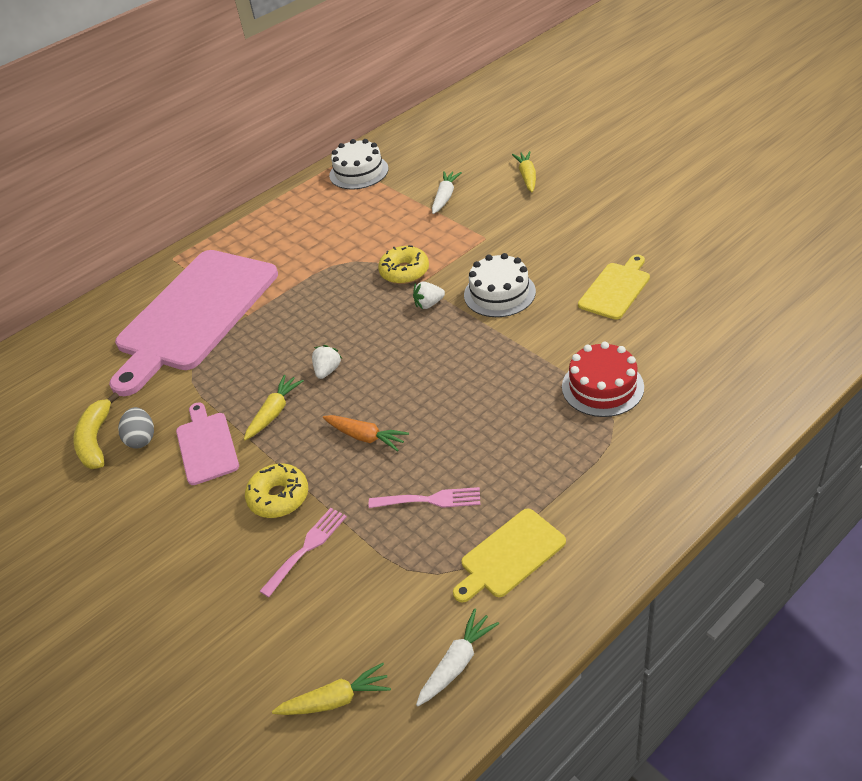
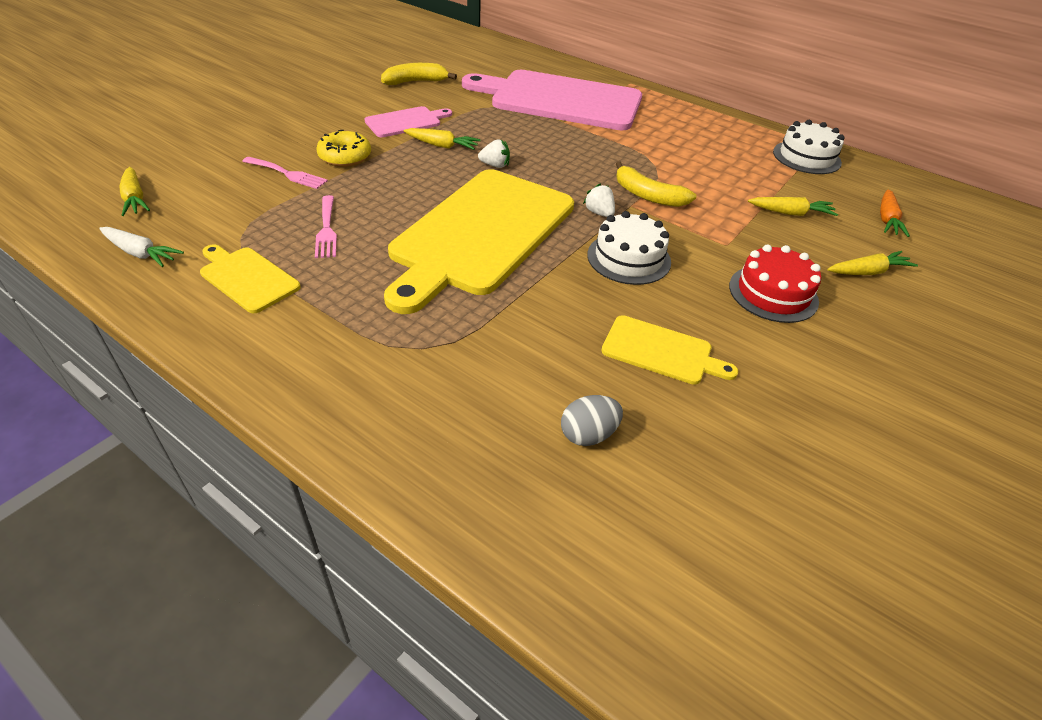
camera: 70 degrees right, 0 degrees up
(141, 439) = (415, 97): grey egg -> grey egg (588, 435)
(365, 437) = (409, 191): orange carrot -> orange carrot (887, 219)
(404, 272) = (648, 195): yellow donut -> yellow banana
(445, 197) = (791, 213): white carrot -> yellow carrot
(453, 383) = (480, 234): none -> yellow cutting board
(602, 387) = (478, 339): red cake -> red cake (773, 293)

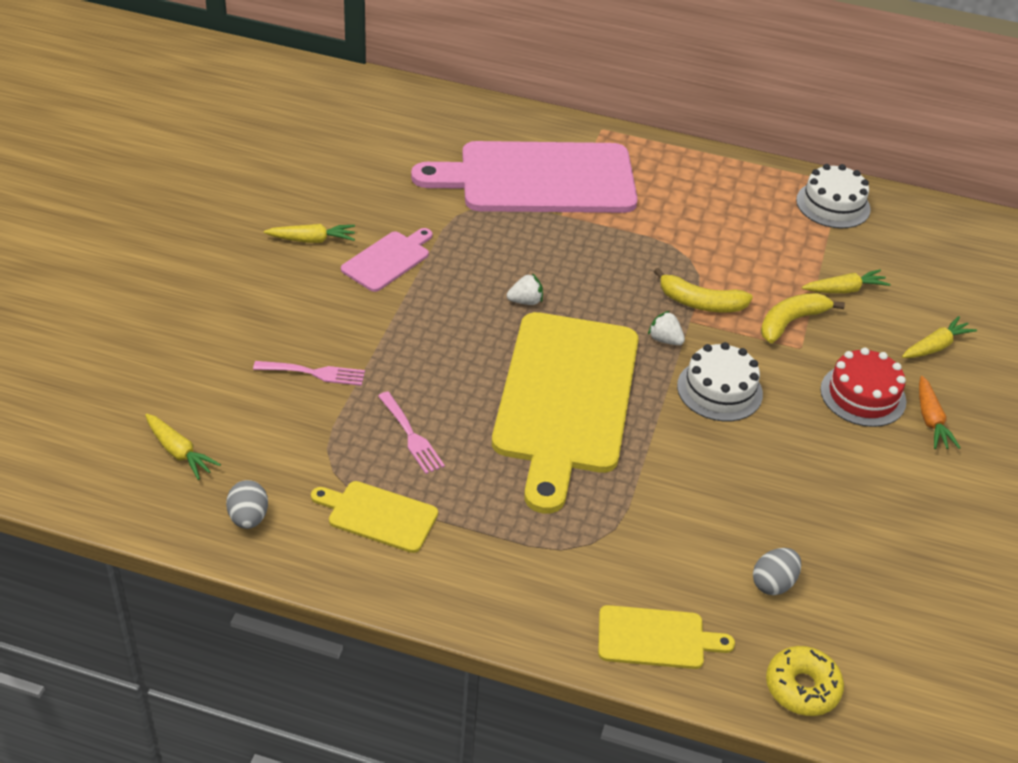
camera: 20 degrees left, 0 degrees up
(140, 253) = (248, 518): white carrot -> grey egg
(345, 157) = (358, 332): yellow donut -> yellow donut (802, 687)
(415, 82) = (354, 189): yellow banana -> yellow banana (791, 322)
(442, 146) = (452, 287): yellow carrot -> yellow carrot (312, 240)
(662, 351) = (795, 486): yellow cutting board -> yellow cutting board (656, 638)
(887, 219) = (934, 274): orange carrot -> orange carrot (930, 420)

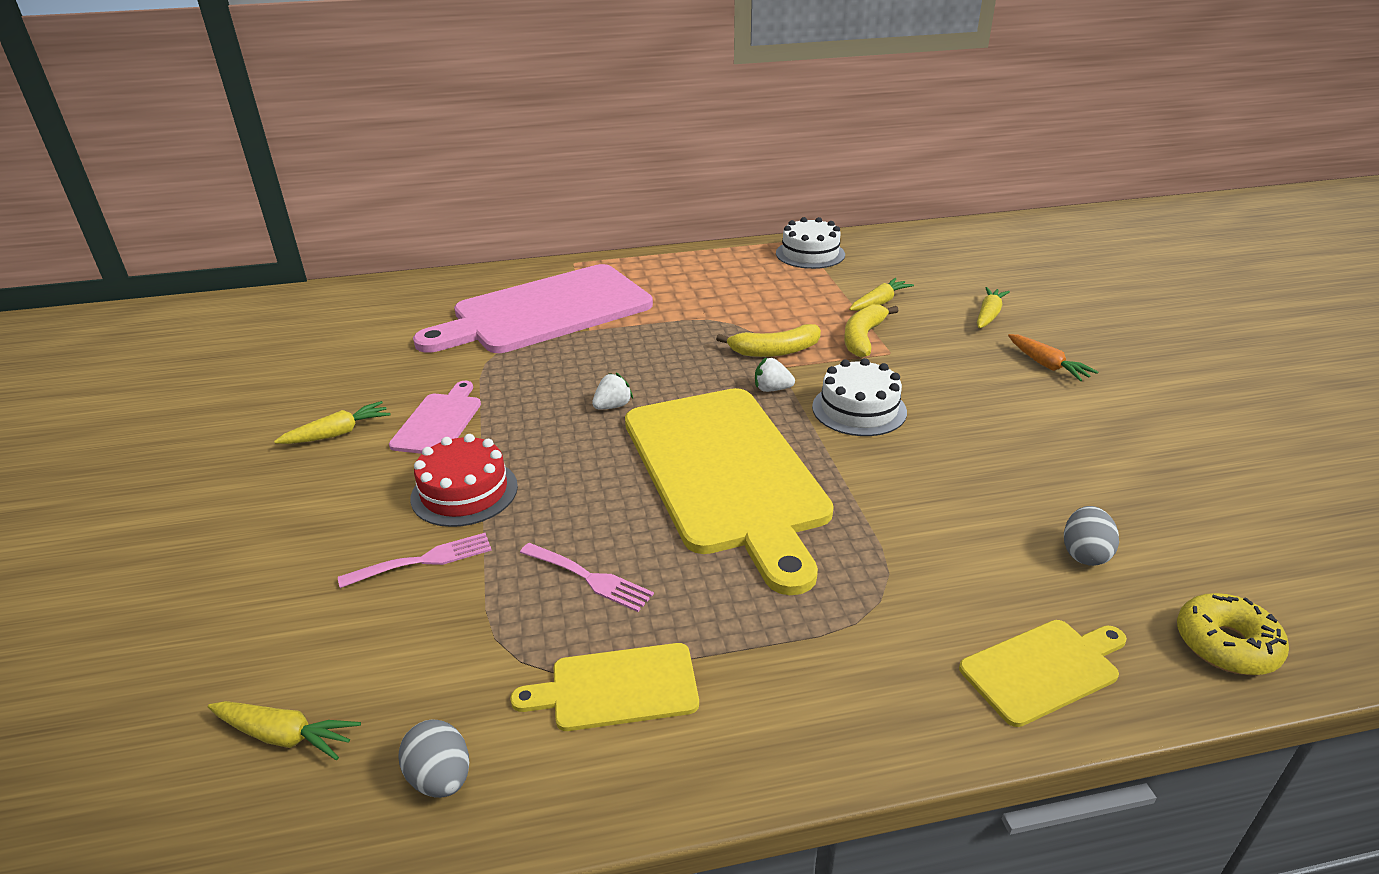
camera: 25 degrees left, 10 degrees down
(863, 395) = (976, 368): red cake -> red cake (464, 492)

